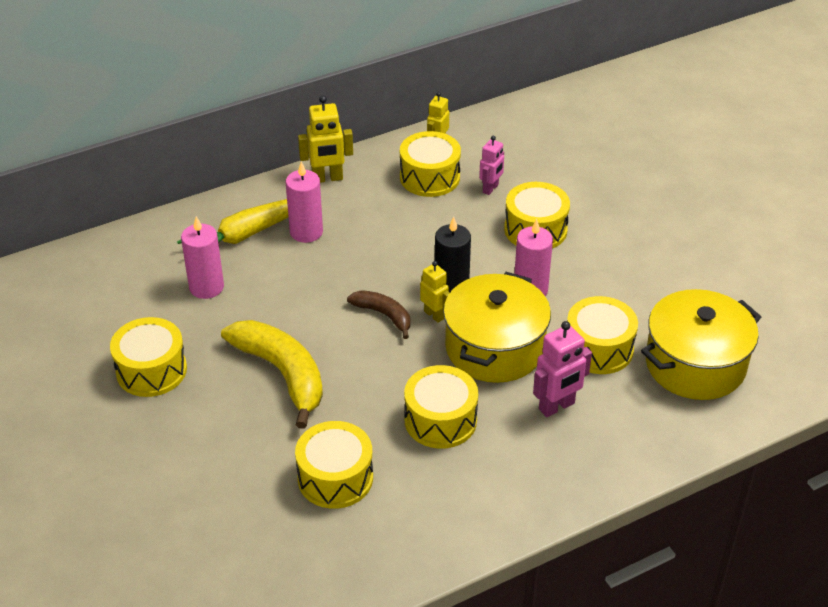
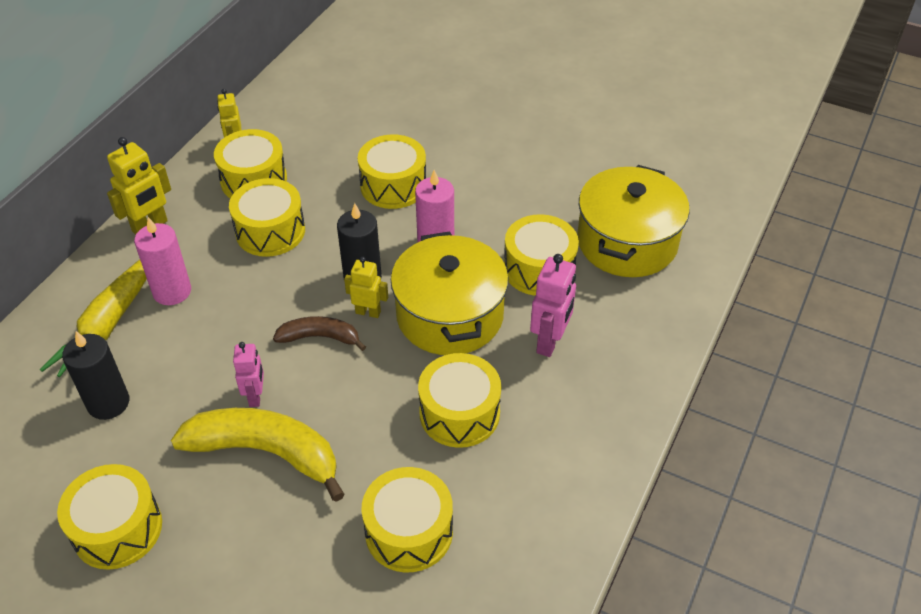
camera: 35 degrees left, 5 degrees up
(206, 287) = (108, 403): pink candle -> black candle
(410, 221) = (270, 231): none -> yellow drum
(490, 189) = (321, 165): pink robot -> pink robot (255, 396)

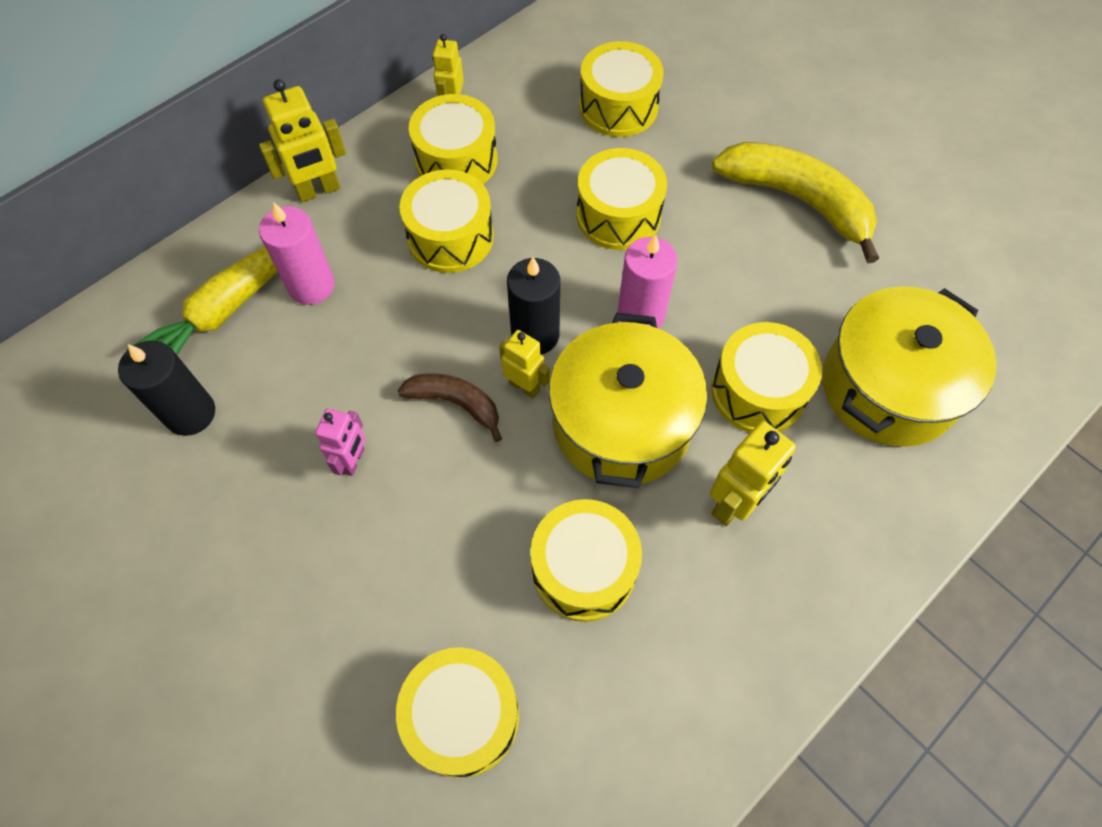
camera: 20 degrees right, 15 degrees up
(117, 528) = (141, 585): yellow drum -> yellow drum (618, 107)
(266, 452) = (338, 542): yellow banana -> yellow banana (797, 200)
(550, 342) = (734, 503): pink robot -> yellow robot

